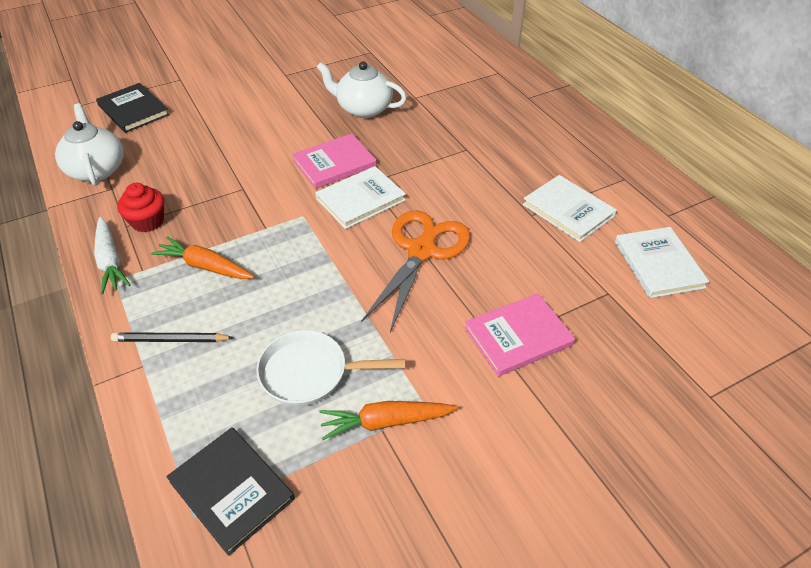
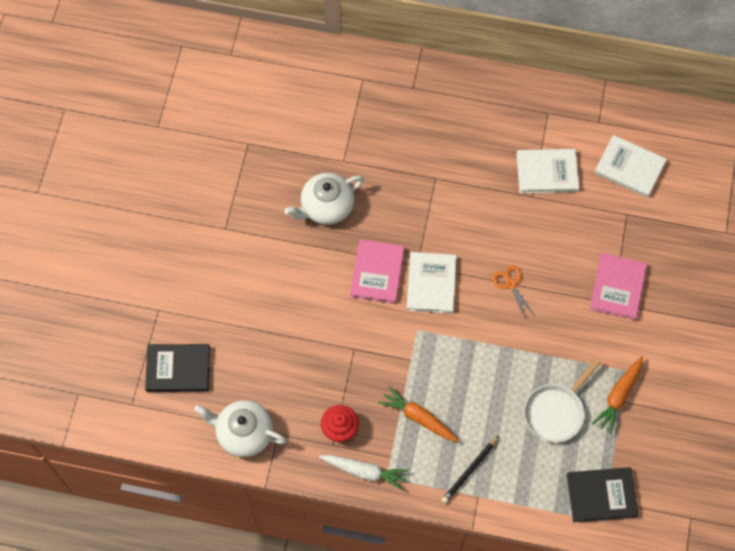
camera: 50 degrees left, 20 degrees up
(205, 266) = (418, 417): orange carrot -> orange carrot turned 60 degrees clockwise
(421, 251) = (510, 284): orange scissors -> orange scissors, size x0.47

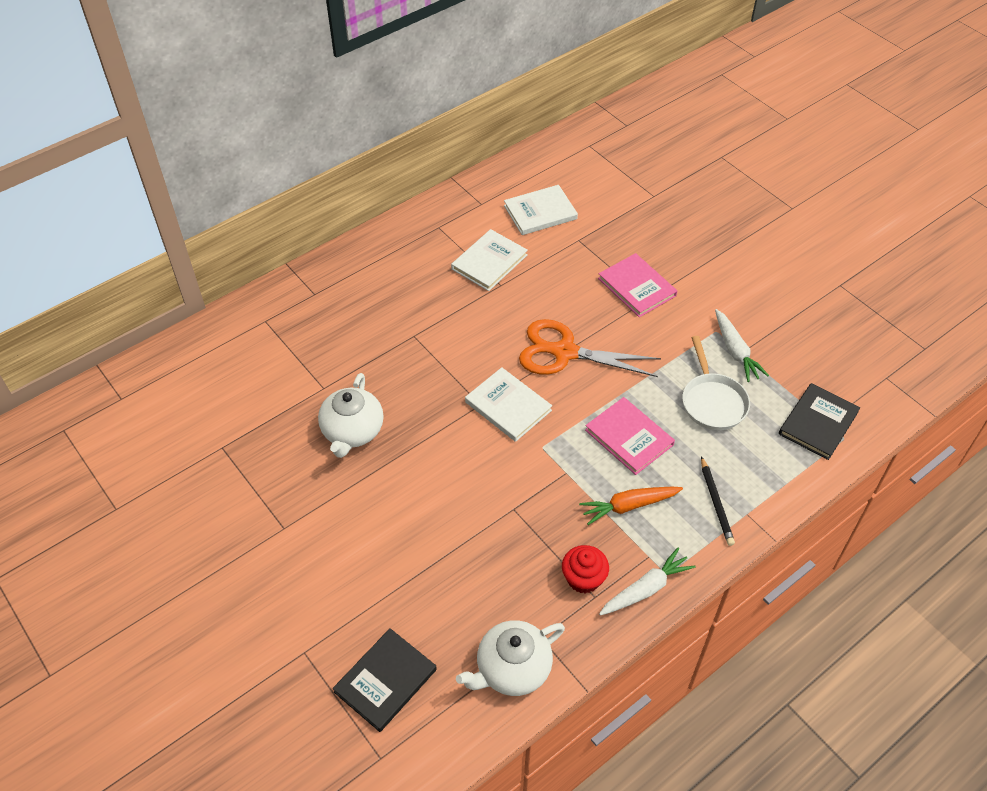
camera: 50 degrees left, 15 degrees down
(377, 273) = (457, 438): pink book -> pink book (629, 437)
(510, 284) = (565, 352): orange scissors -> orange scissors, size x2.11
(618, 397) = (735, 351): orange carrot -> white carrot

